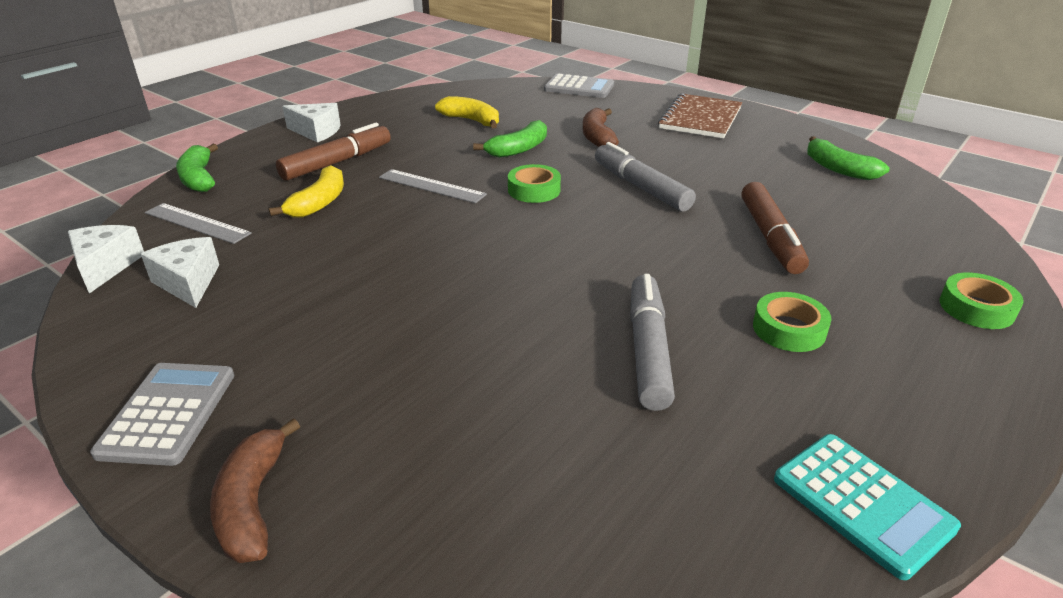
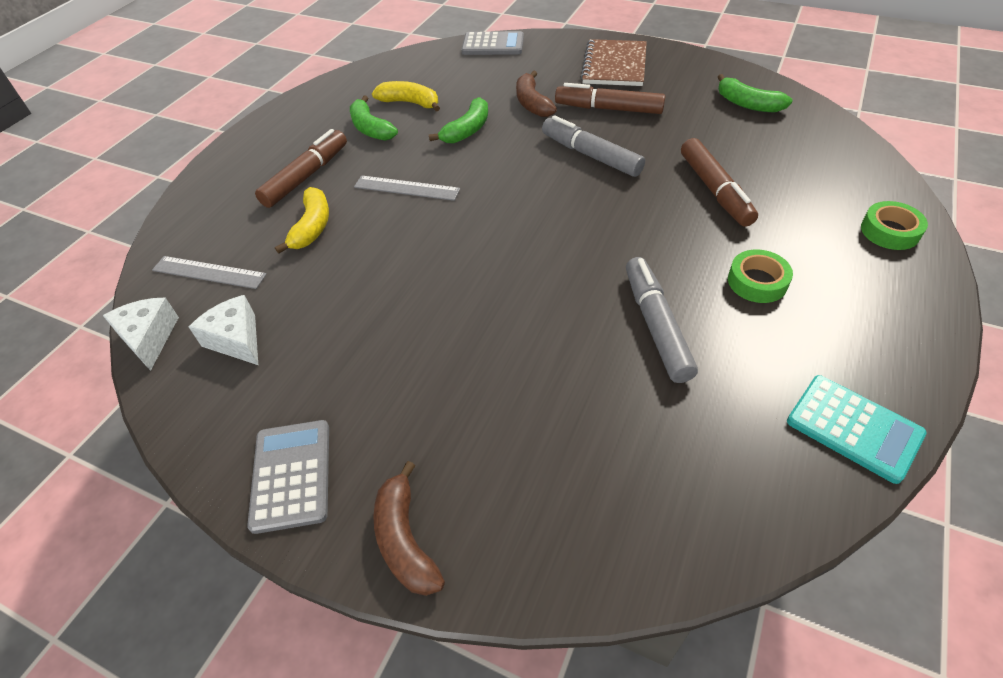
camera: 10 degrees left, 15 degrees up
(199, 178) = (182, 220): green banana -> green banana (371, 128)
(316, 132) = (268, 142): white cheese -> none
(534, 190) = (500, 176): green tape -> none
(678, 152) = (609, 109): none -> brown marker

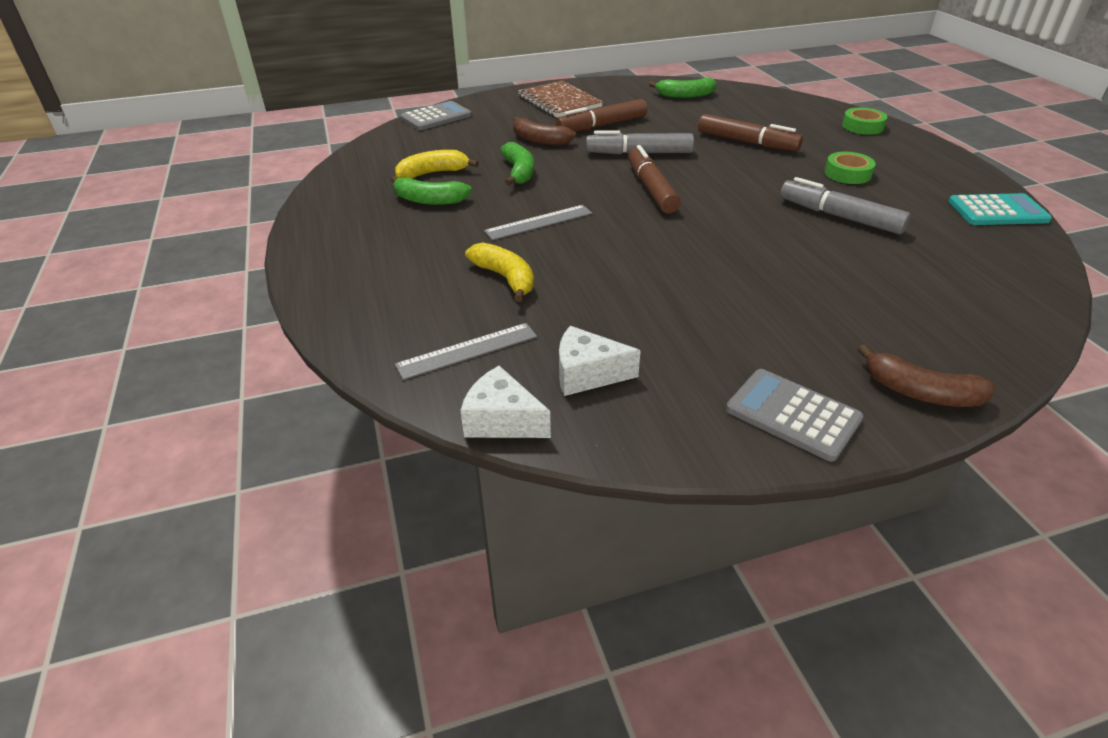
camera: 45 degrees left, 10 degrees down
(306, 176) = (430, 251): brown marker -> brown marker (651, 189)

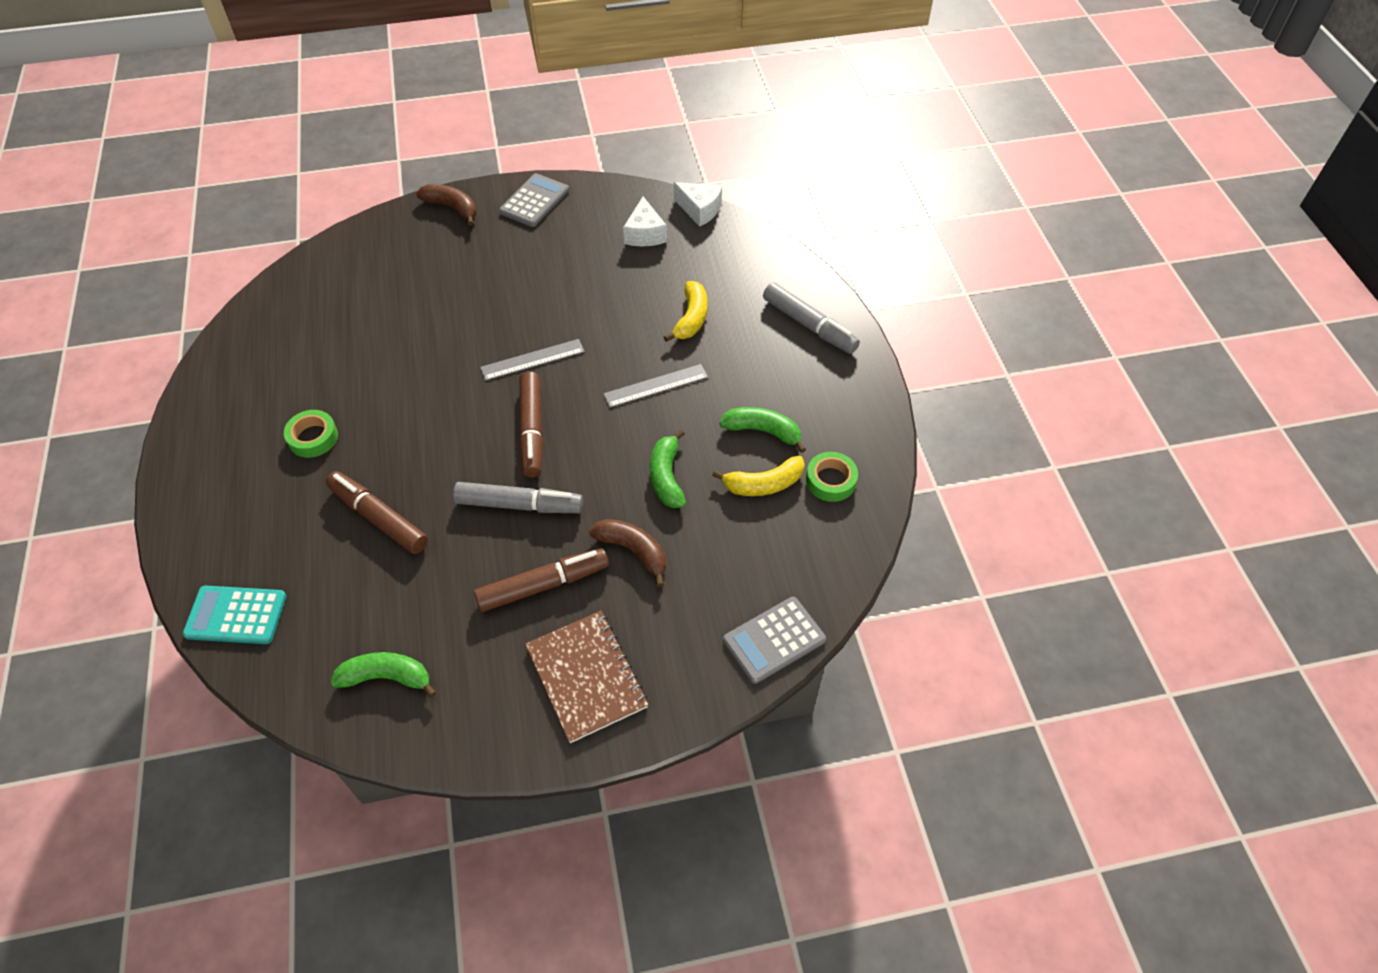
camera: 175 degrees left, 15 degrees up
(467, 350) = (720, 256): grey ruler -> grey ruler (532, 359)
(505, 278) = (691, 318): yellow banana -> yellow banana turned 135 degrees counterclockwise
(587, 374) = (645, 234): white cheese -> white cheese turned 75 degrees clockwise
(792, 415) = (534, 201): grey calculator -> grey calculator turned 105 degrees counterclockwise
(840, 217) = (376, 368): grey marker -> grey marker (809, 325)
(862, 126) = (207, 544): green tape -> green tape (831, 480)
(997, 211) = (227, 363): turquoise calculator -> turquoise calculator (236, 615)

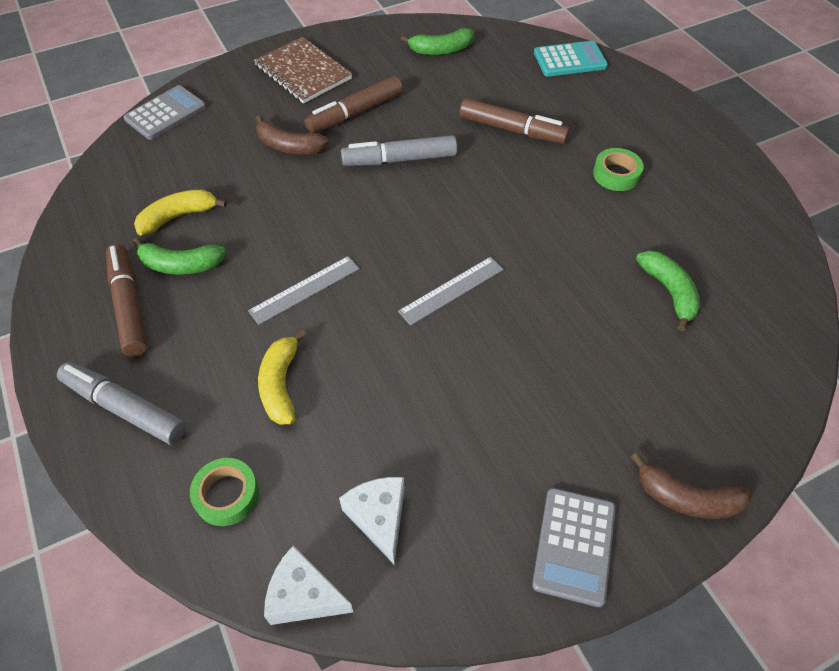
camera: 165 degrees right, 0 degrees up
(532, 430) = (417, 220): brown marker -> brown marker (129, 306)
(666, 477) = (273, 205): green banana -> green banana (669, 292)
(831, 480) = (111, 232): green tape -> green tape (227, 495)

